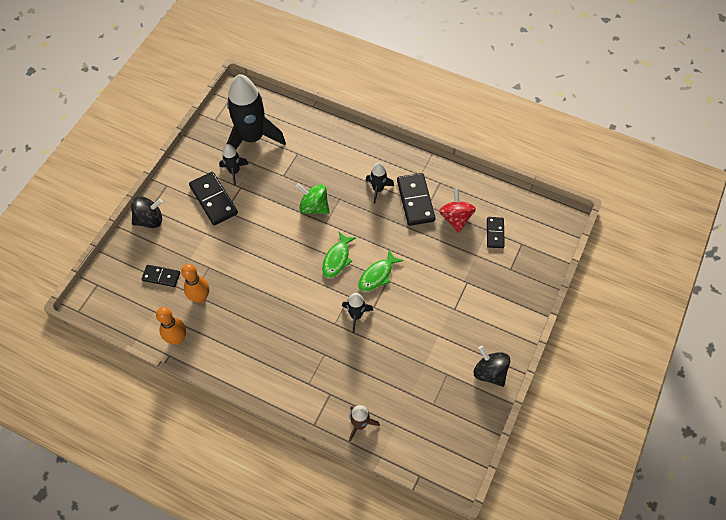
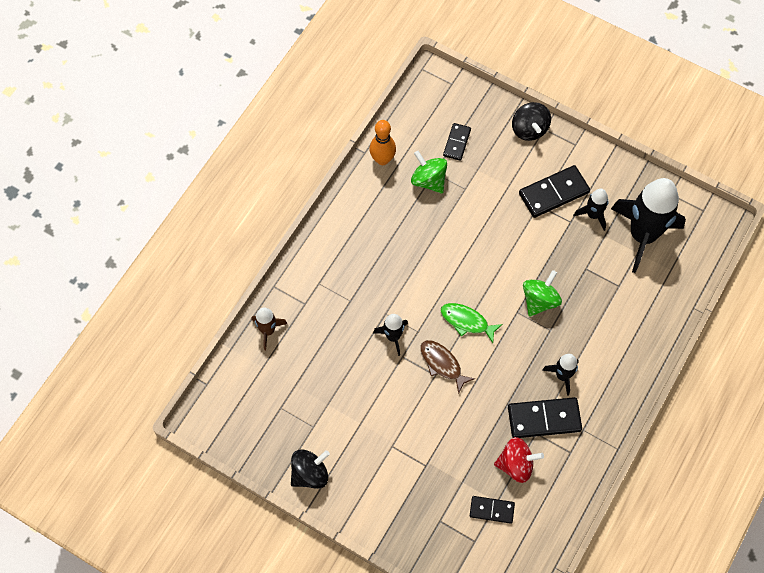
camera: 95 degrees right, 5 degrees up
(200, 297) = (428, 180): orange bowling pin -> green spinning top
(377, 275) = (442, 364): green fish -> brown fish

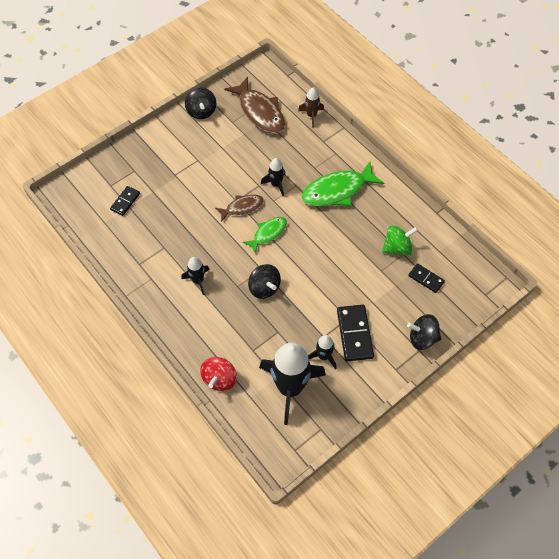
camera: 110 degrees right, 5 degrees down
(284, 397) = (260, 112): none -> brown fish
(375, 264) = (337, 190): none -> green fish
(382, 159) = (426, 222): orange bowling pin -> none
(516, 464) = (148, 227): red spinning top -> red spinning top (219, 379)
(539, 300) = (264, 288): green spinning top -> black spinning top
(544, 418) = (171, 256): black domino -> none

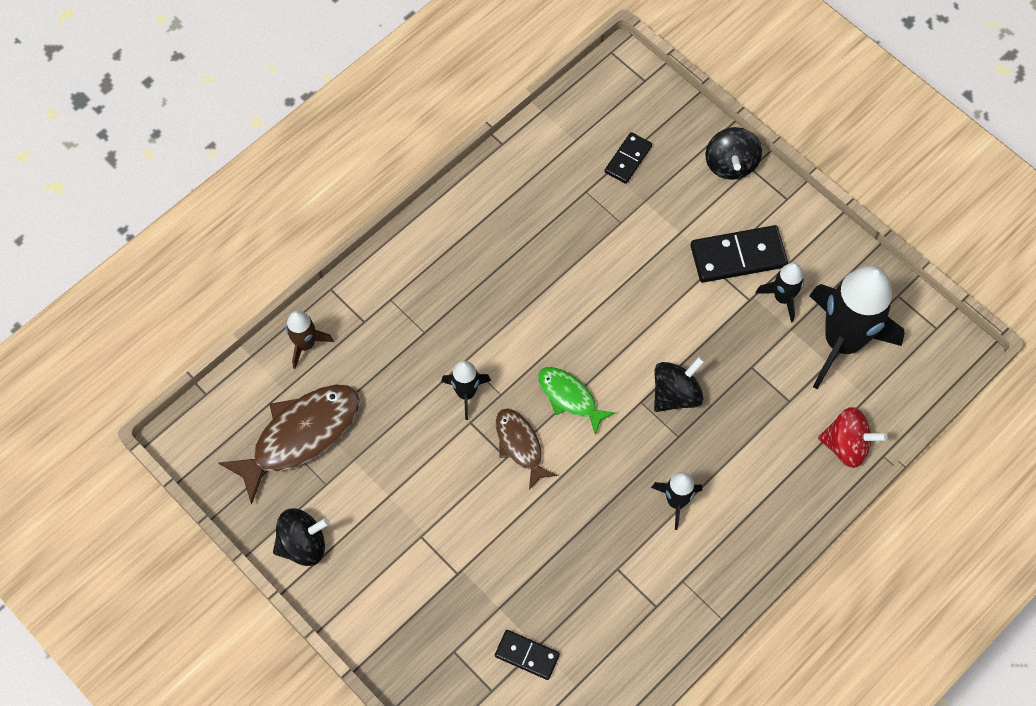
camera: 95 degrees left, 5 degrees up
(337, 190) = (471, 293): green fish -> none
(397, 247) = (575, 200): green spinning top -> none

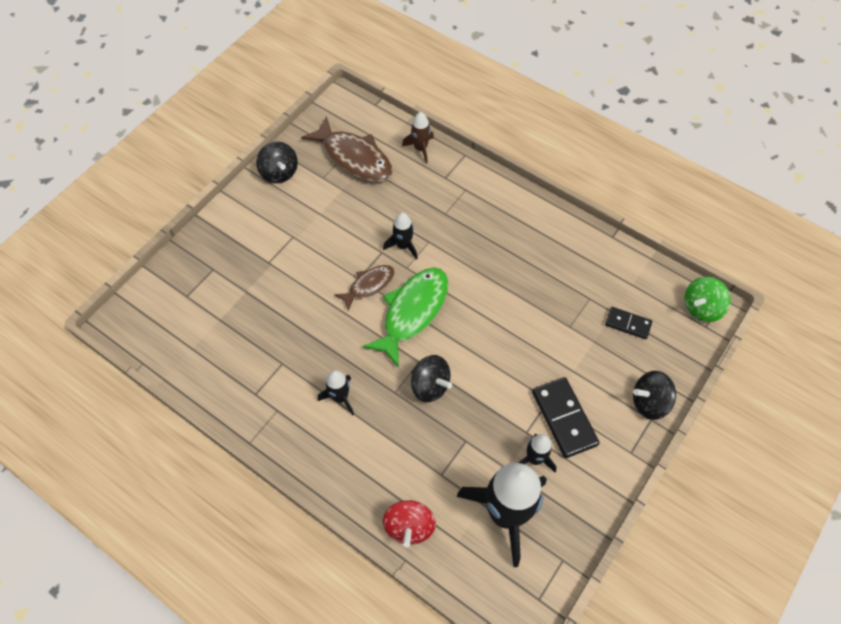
camera: 80 degrees right, 5 degrees down
(527, 655) = (212, 313): black domino -> none
(569, 397) = (412, 312): green fish -> green fish, size x1.74
(620, 77) = (701, 308): none -> green spinning top

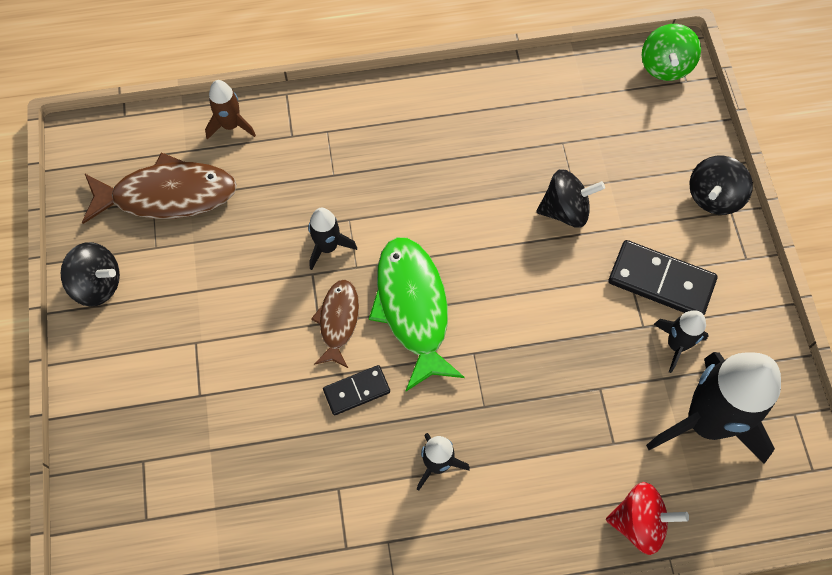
camera: 45 degrees left, 5 degrees up
(409, 526) = (639, 522): red spinning top -> red spinning top turned 45 degrees counterclockwise
(430, 386) = (510, 367): black spinning top -> black spinning top (565, 210)
(628, 324) = (621, 138): black domino -> black domino (356, 391)

